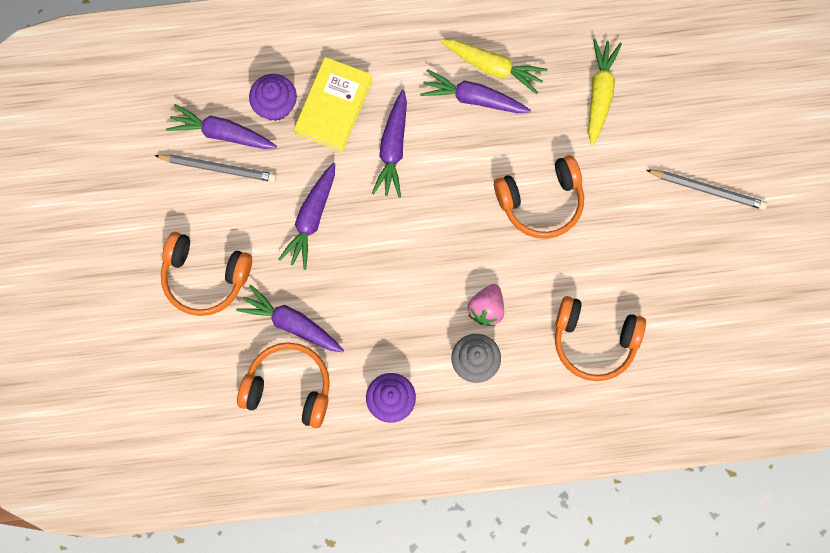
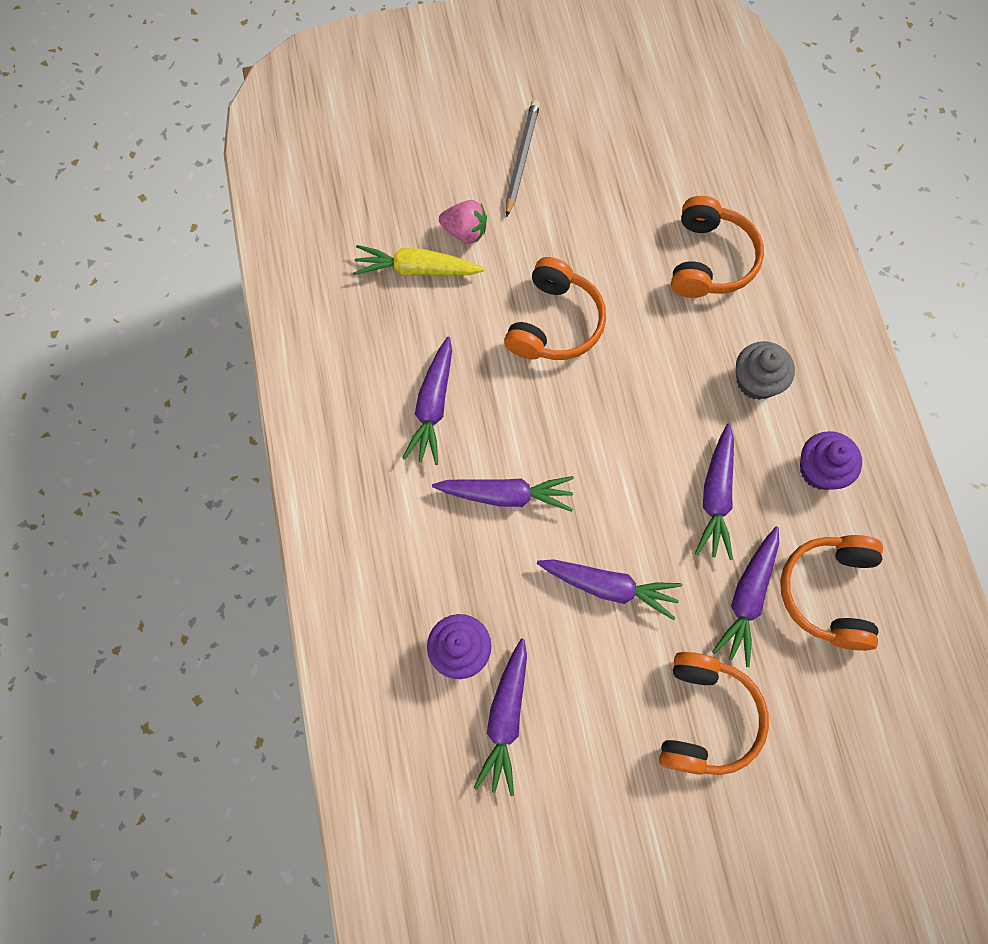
camera: 95 degrees left, 5 degrees down
(218, 168) = (554, 717): grey pencil -> none
(333, 106) = (456, 573): yellow book -> none
(376, 312) = (716, 496): none -> purple carrot
(486, 309) = (691, 373): pink strawberry -> pink strawberry (465, 231)
(493, 67) = (391, 387): yellow carrot -> none
(541, 202) = (555, 323): orange headphones -> orange headphones turned 45 degrees clockwise

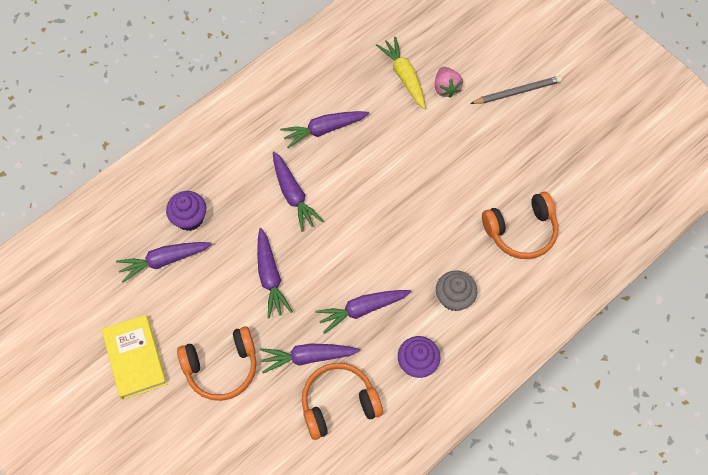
camera: 60 degrees right, 5 degrees down
(555, 323) = (418, 166): orange headphones -> none
(633, 832) = (135, 358): none -> yellow book

